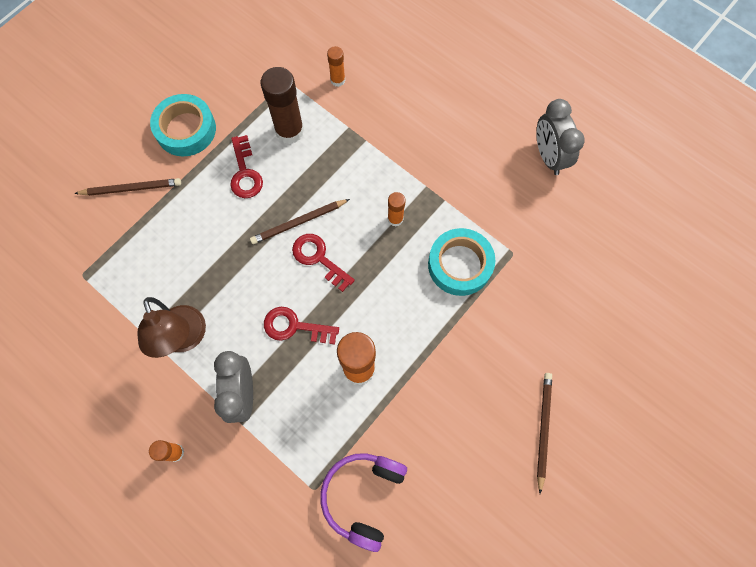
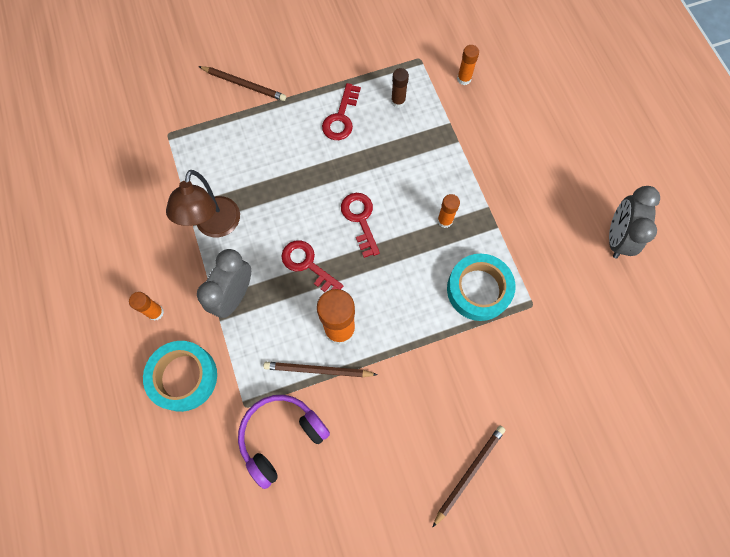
camera: 30 degrees right, 0 degrees up
(186, 129) = (314, 59): turquoise tape -> turquoise tape (183, 377)
(289, 131) = (398, 101): brown glue stick -> brown glue stick, size x0.53
(299, 222) = (361, 181): brown pencil -> brown pencil (318, 370)

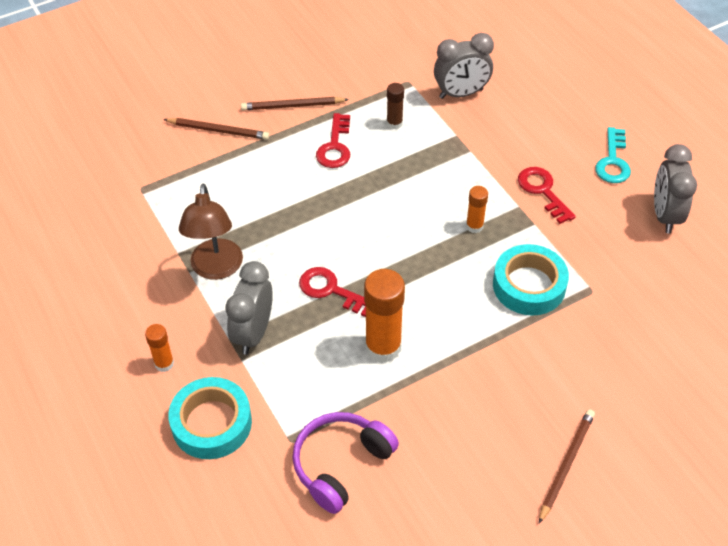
camera: 10 degrees left, 20 degrees down
(318, 370) = (368, 391): brown pencil -> brown pencil (292, 106)
(360, 219) = (380, 238): red key -> red key (543, 191)
(464, 79) = (461, 94): orange glue stick -> grey clock
(584, 173) = (613, 161): none -> turquoise key

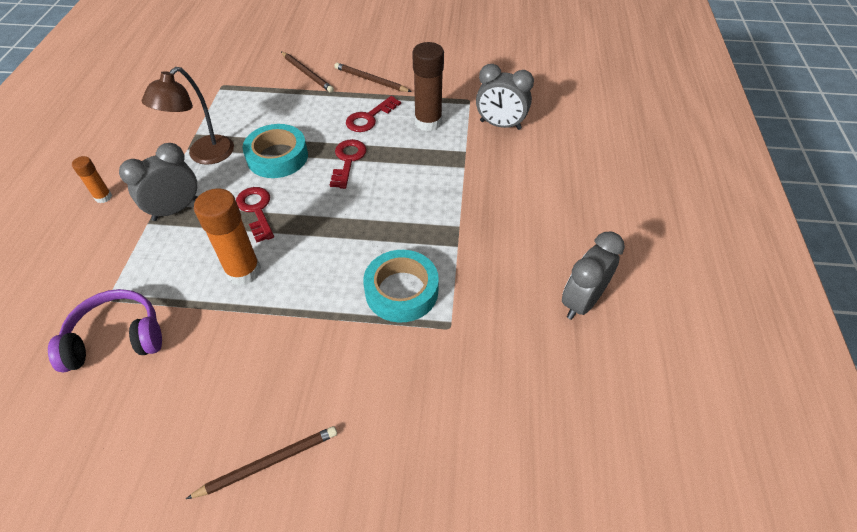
camera: 35 degrees right, 0 degrees up
(211, 423) = (80, 253): turquoise tape -> turquoise tape (277, 157)
(394, 123) = (428, 122): brown glue stick -> brown glue stick, size x1.90
(474, 226) = (408, 222): orange glue stick -> none
(543, 191) = (491, 225): red key -> red key (348, 160)
(613, 161) = (577, 233): turquoise key -> none

